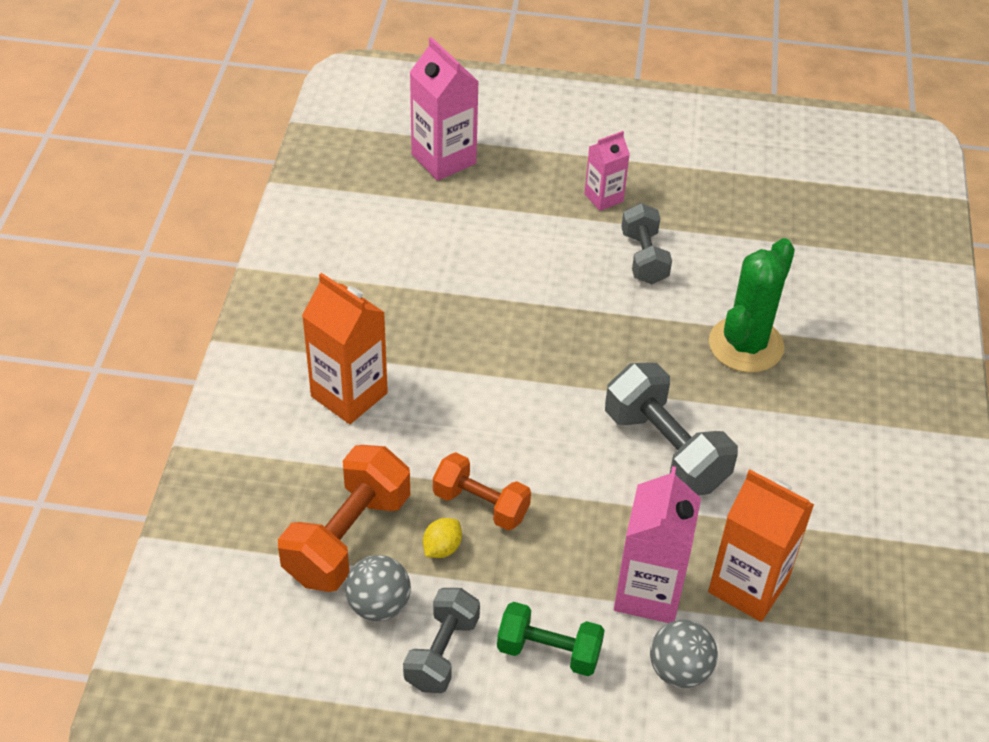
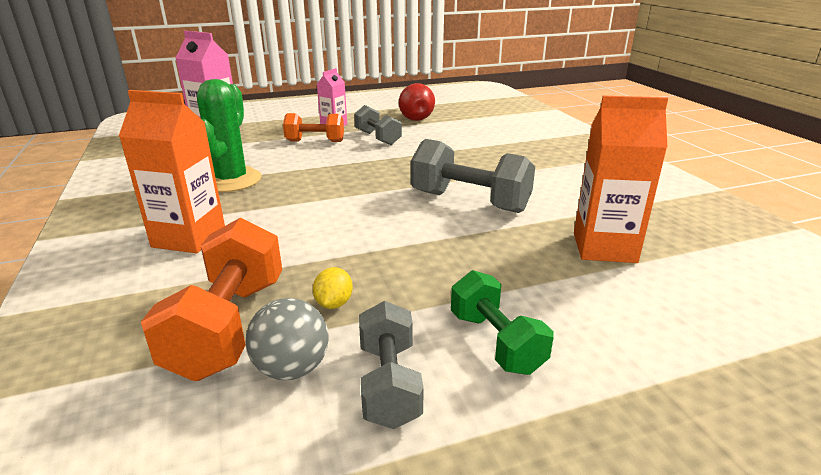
camera: 25 degrees left, 20 degrees down
(481, 505) = (351, 266): orange dumbbell -> orange dumbbell (315, 141)
(549, 651) = (496, 342): green dumbbell -> green dumbbell turned 75 degrees clockwise
(648, 592) = (538, 274): pink carton -> none
(679, 670) = (618, 313): grey ball -> none
(730, 215) = (415, 117): none -> red pear
(746, 345) = (473, 153): green cactus -> green cactus (231, 180)

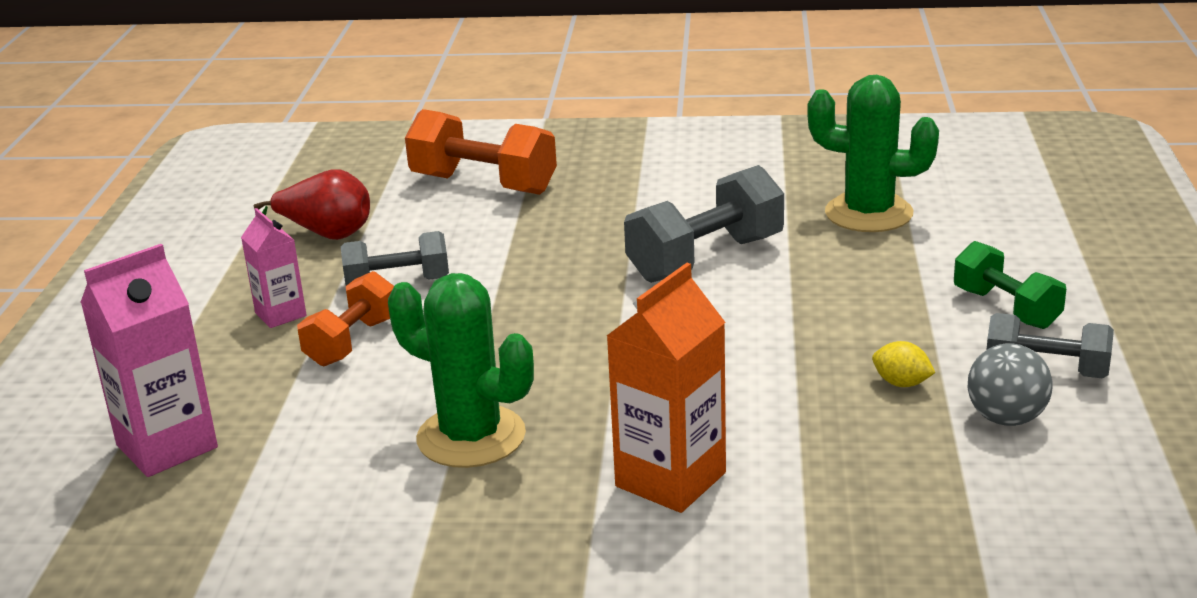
camera: 65 degrees left, 0 degrees up
(229, 326) = (917, 452): orange dumbbell -> orange dumbbell (483, 184)
(496, 342) = (1006, 308): green dumbbell -> green dumbbell turned 60 degrees clockwise
(604, 247) = (868, 213): orange carton -> green cactus

